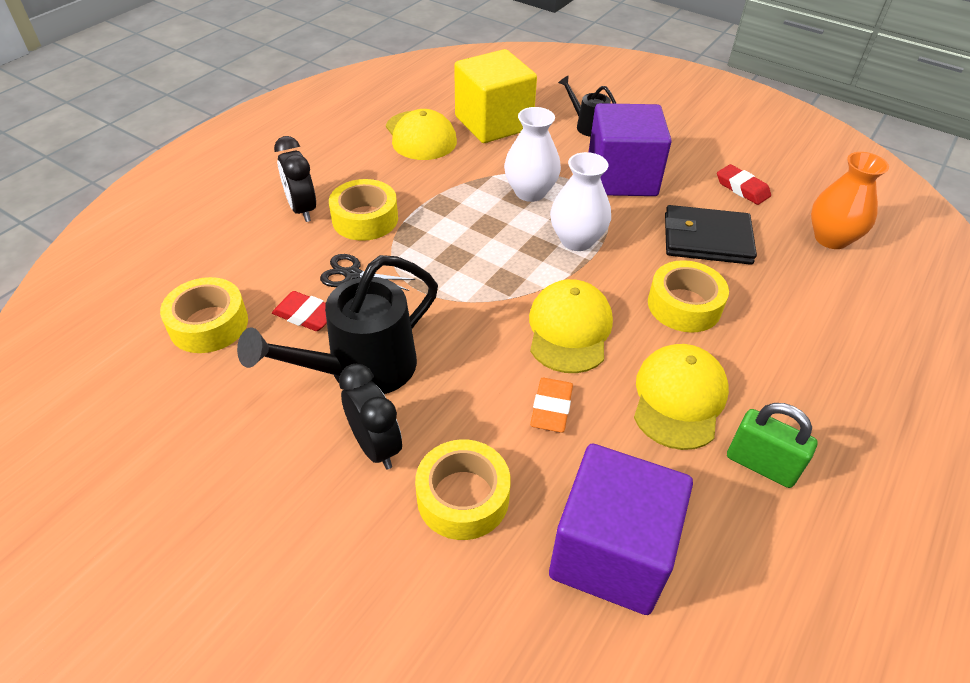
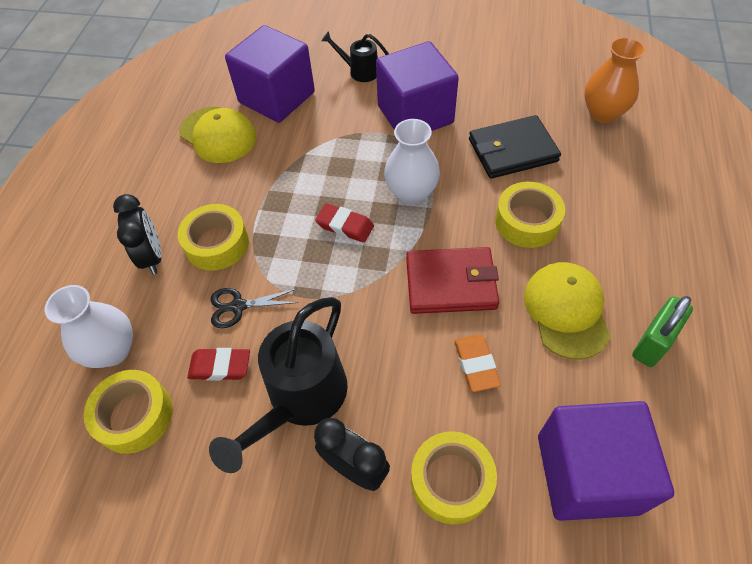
camera: 20 degrees left, 10 degrees up
(302, 209) = (152, 257): black clock -> black clock turned 150 degrees counterclockwise
(493, 123) = (276, 97): yellow cube -> purple cube
(530, 192) = (347, 158): white vase -> white vase (113, 350)
(569, 329) = (451, 283): yellow cap -> red wallet
(742, 188) = (514, 89): red eraser -> red eraser (345, 226)
(761, 465) = (652, 343): green padlock -> green padlock turned 60 degrees counterclockwise

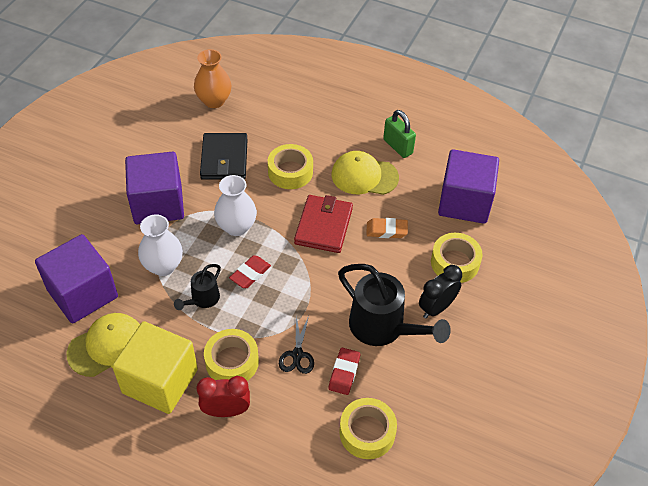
camera: 80 degrees left, 5 degrees down
(113, 350) = (307, 445): white vase -> white vase (163, 266)
(152, 257) = (226, 411): black clock -> red clock
(182, 189) = (160, 381): none -> yellow cube
(359, 71) = (84, 227): black watering can -> black watering can (202, 299)

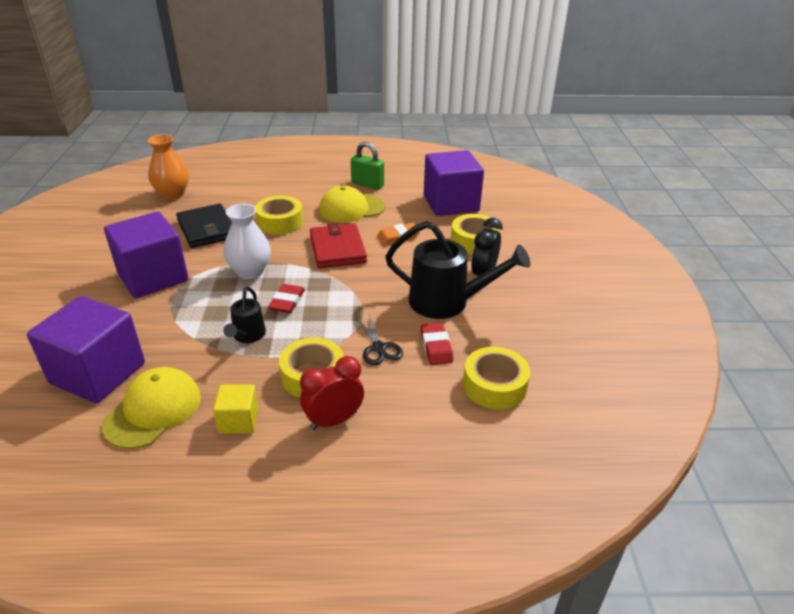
camera: 25 degrees left, 15 degrees down
(160, 381) = (239, 420): yellow cube -> yellow cube, size x0.49
(163, 266) = (186, 322): white vase -> none

